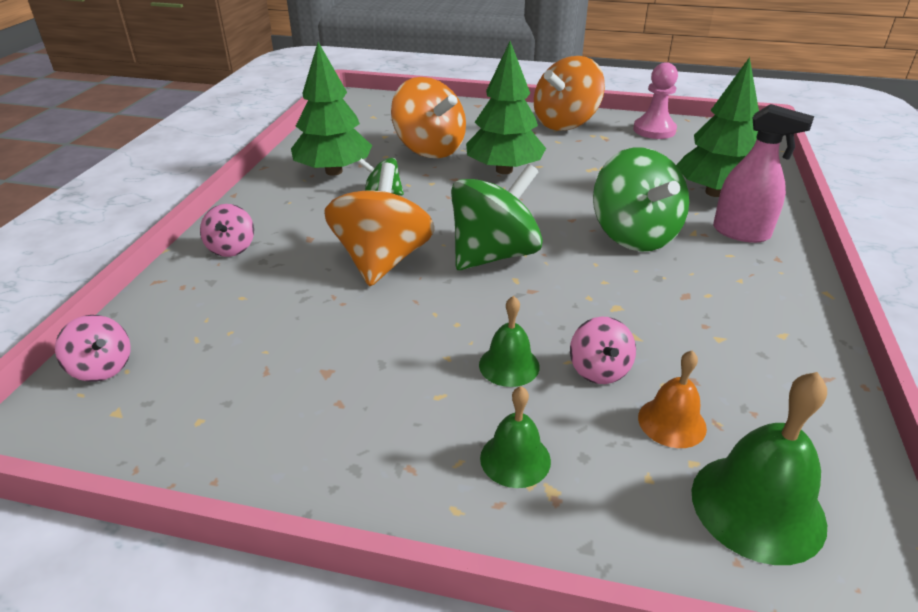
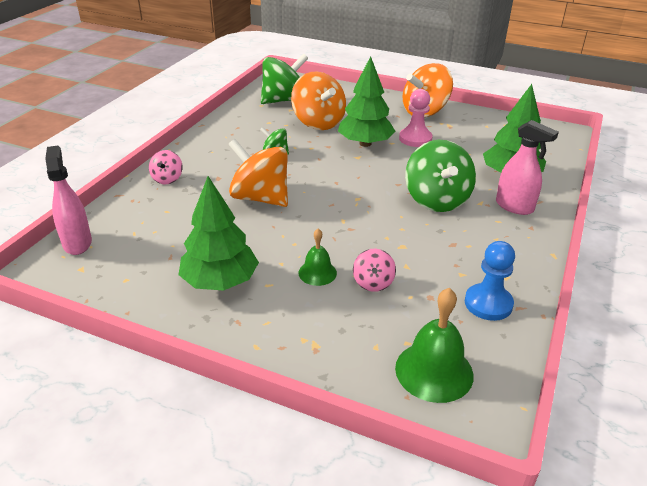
camera: 10 degrees right, 0 degrees up
(102, 368) = (77, 243): pink spinning top -> pink spray bottle
(334, 171) = (247, 132): green tree -> green tree (220, 281)
(382, 261) = (260, 198): orange spinning top -> orange spinning top turned 75 degrees counterclockwise
(494, 255) = (335, 202): green spinning top -> green spinning top (284, 100)
(515, 459) = (300, 325): green bell -> none
(654, 130) = (489, 123): pink pawn -> pink pawn (415, 139)
(672, 422) = (405, 319): orange bell -> none
(779, 379) = (488, 303): none -> blue pawn

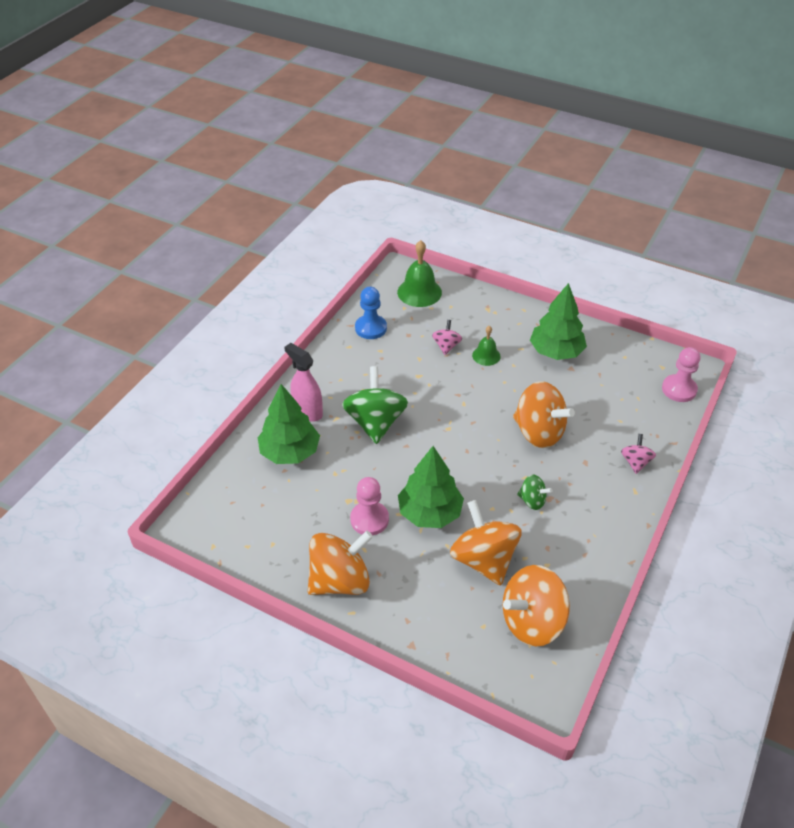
camera: 175 degrees left, 10 degrees up
(77, 243) = (679, 389): pink spray bottle -> pink pawn
(284, 100) = (532, 621): green spinning top -> orange spinning top

